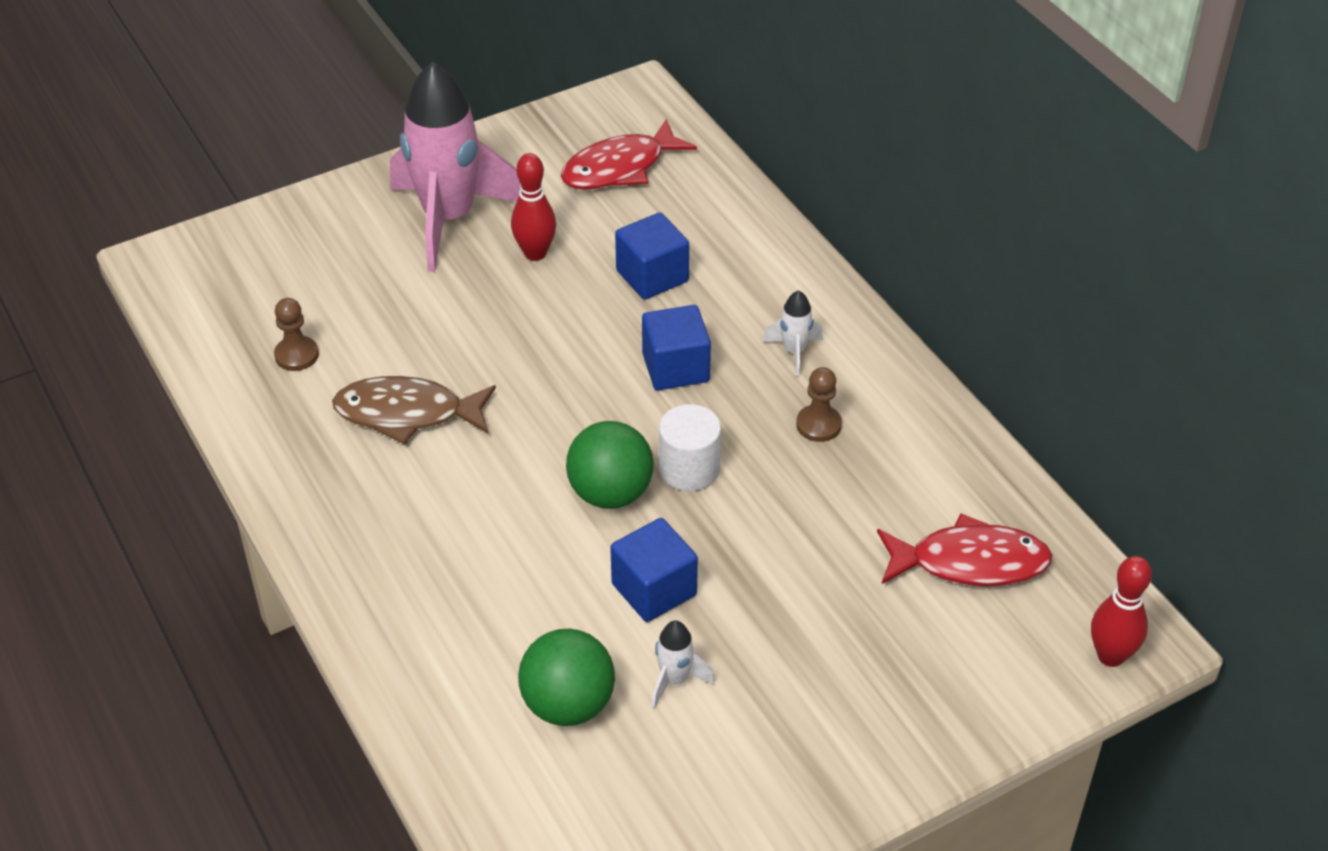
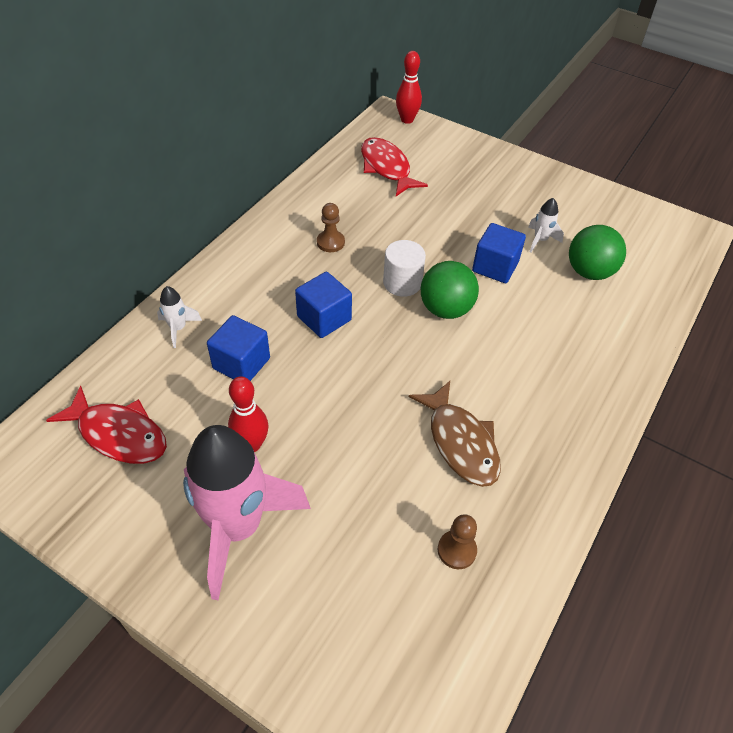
camera: 120 degrees left, 5 degrees up
(794, 351) = (276, 270): white rocket -> white rocket (178, 328)

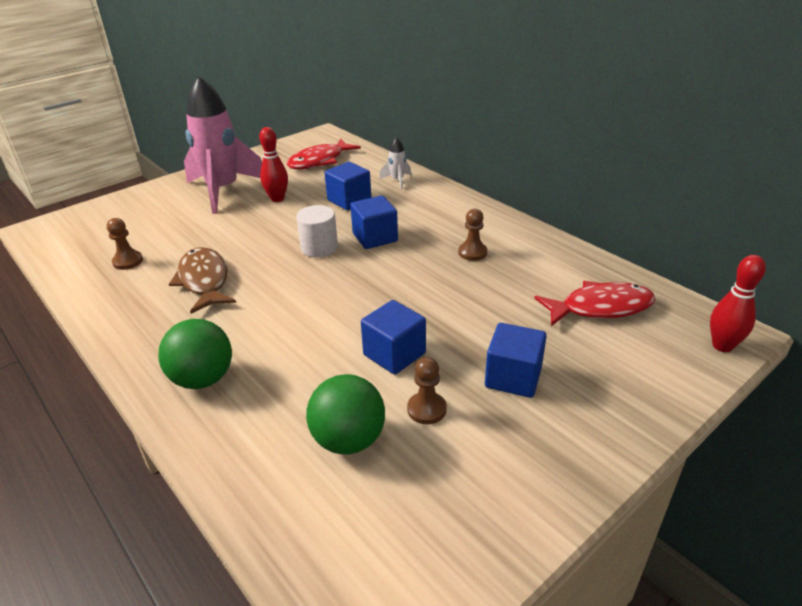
camera: 110 degrees right, 15 degrees down
(402, 283) = (398, 284): white cylinder -> white cylinder (319, 248)
(446, 309) = (349, 304): green ball -> green ball (203, 379)
(460, 442) = (204, 281): brown fish -> brown fish turned 75 degrees clockwise
(486, 204) = (513, 377): none -> blue cube
(540, 240) = (426, 409): white rocket -> brown pawn

